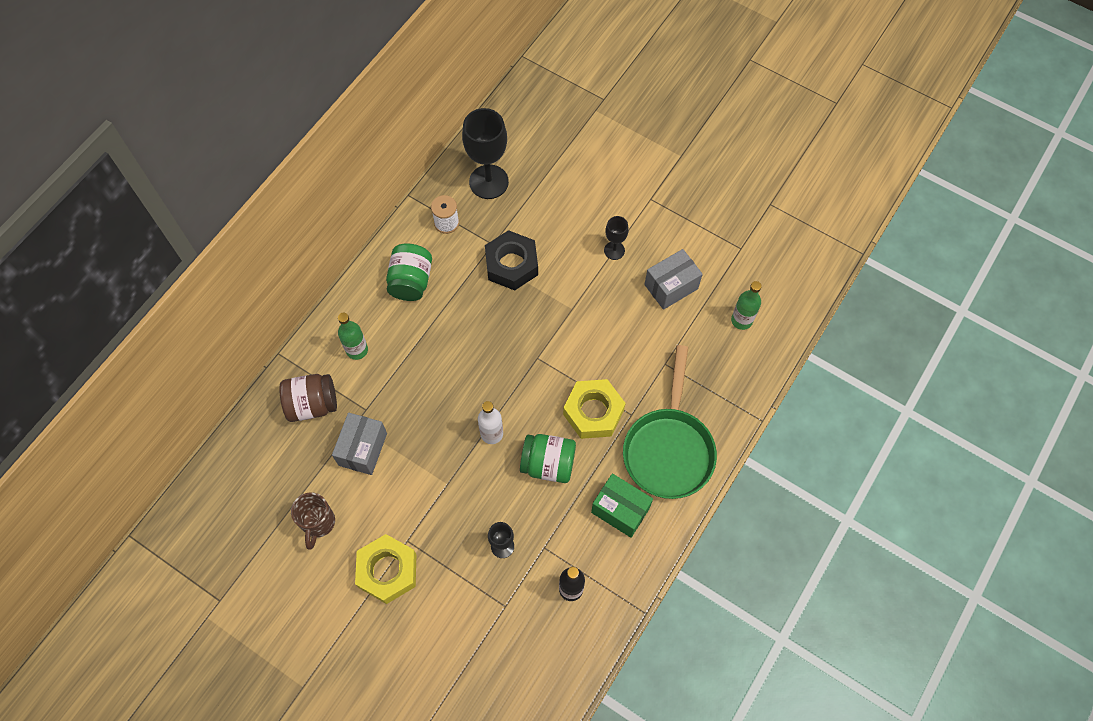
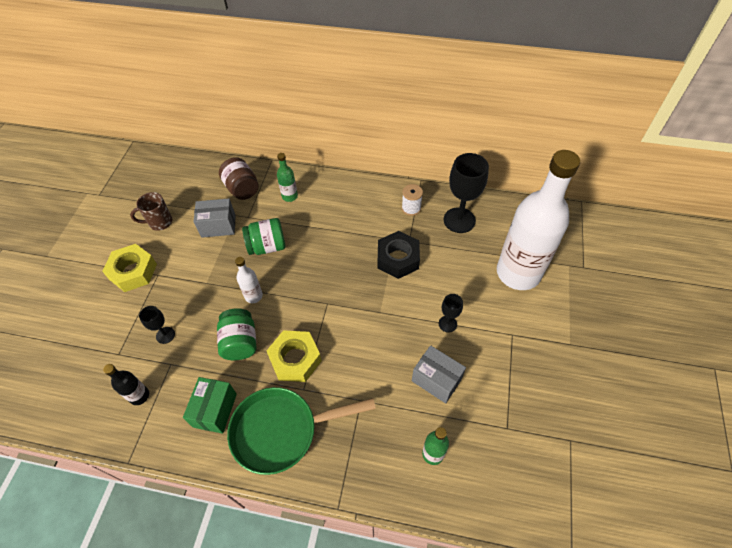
camera: 70 degrees right, 10 degrees down
(411, 281) = (354, 205): green jar -> green jar (267, 246)
(583, 159) = (518, 273): none -> white bottle

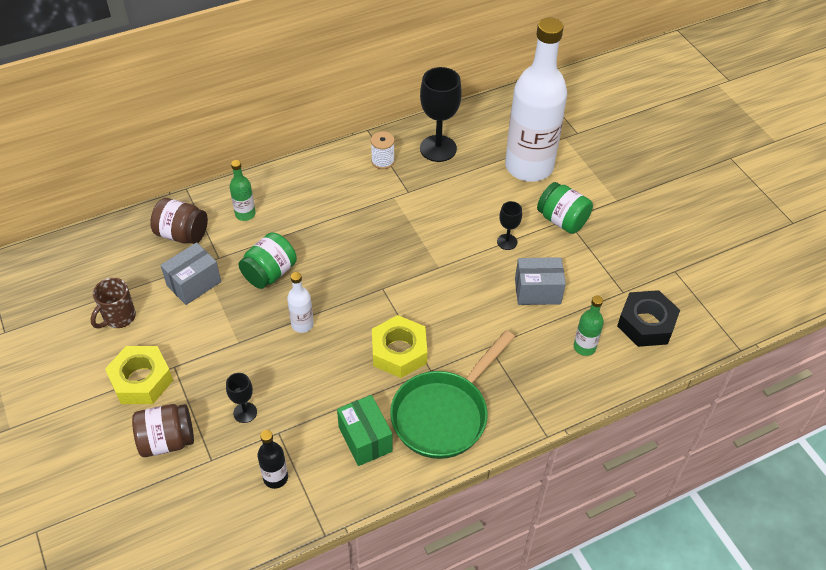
camera: 40 degrees left, 5 degrees down
(108, 322) = (167, 440): none -> brown jar
(240, 342) = (331, 371): green jar -> green jar (562, 220)
(398, 259) = (412, 213): black nut -> black nut (646, 324)

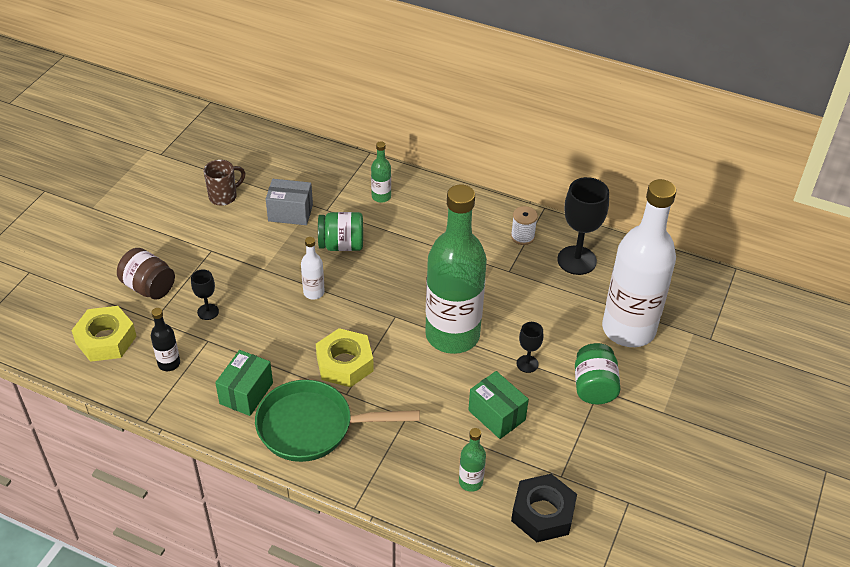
camera: 50 degrees right, 5 degrees down
(118, 317) = (224, 196): brown mug -> brown mug turned 150 degrees clockwise
(141, 380) = (185, 242): yellow nut -> yellow nut (106, 339)
(182, 234) = (327, 178): brown jar -> none
(437, 266) = (452, 335): none -> green bottle
(537, 291) = (496, 415): grey box -> green box

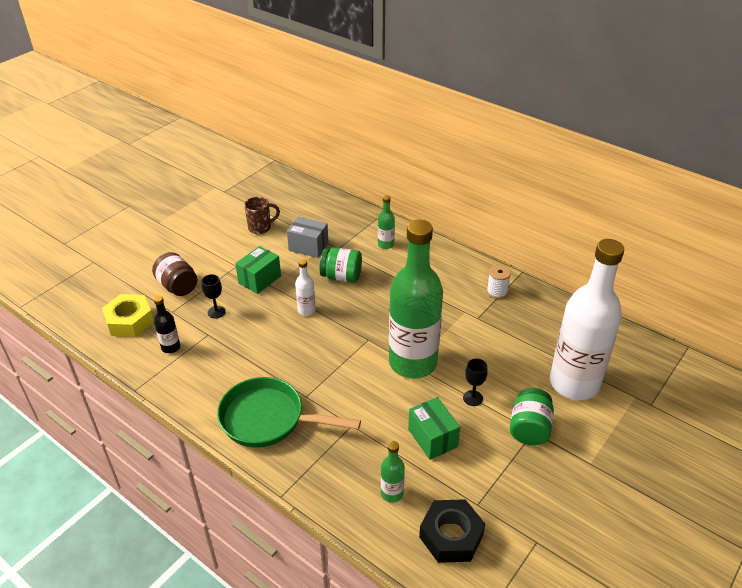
camera: 15 degrees right, 5 degrees down
(246, 393) = (223, 381): green box -> green box (259, 279)
(345, 363) = (313, 371): yellow nut -> none
(576, 260) = (540, 318): black goblet -> none

